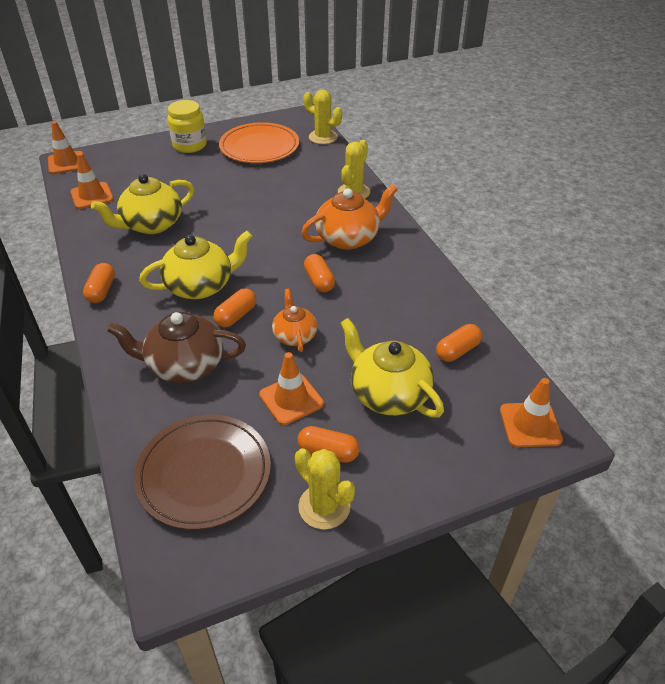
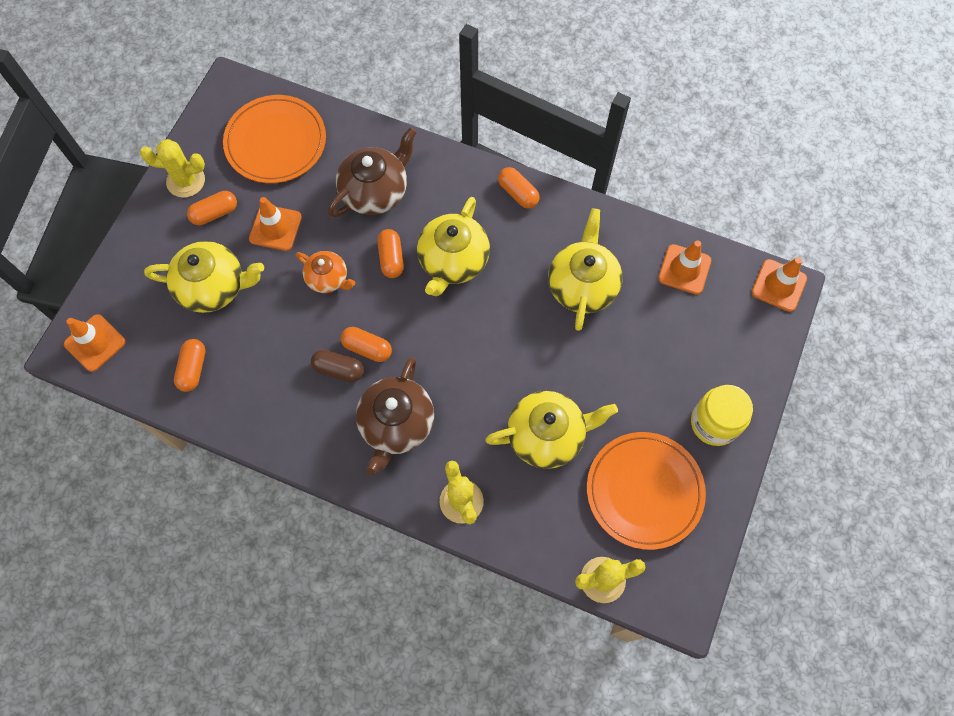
camera: 135 degrees right, 25 degrees up
(204, 473) = (276, 142): brown plate -> orange plate
(273, 187) = (547, 435): none -> yellow teapot
(348, 238) = (396, 424): orange teapot -> brown teapot
(351, 283) = (339, 369): none -> brown capsule

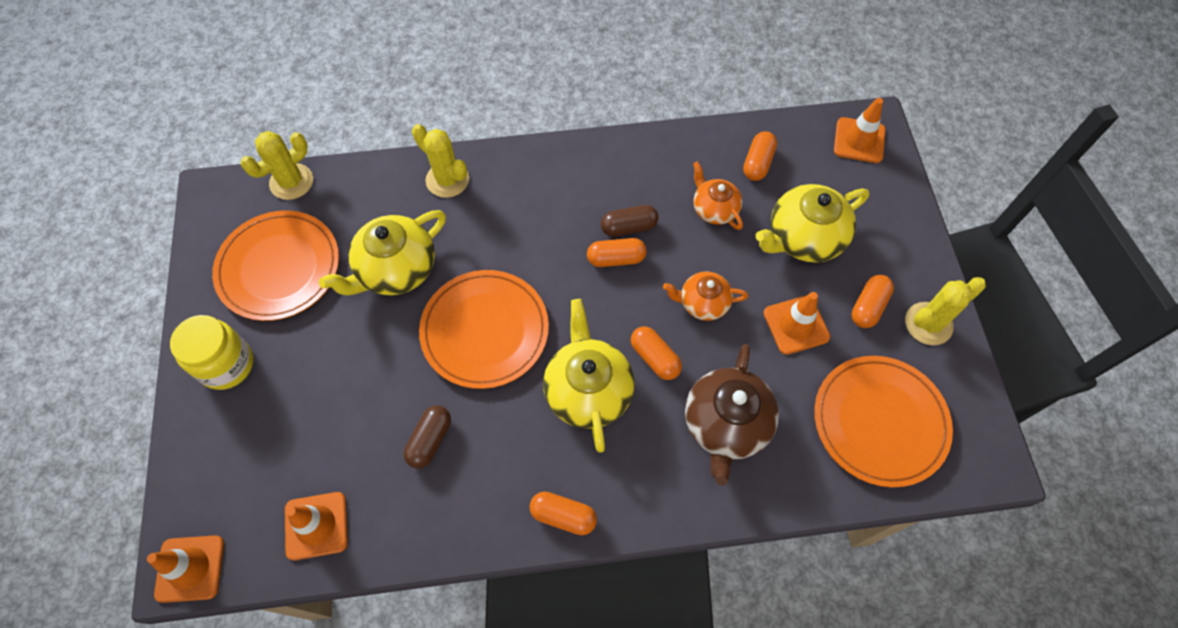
camera: 150 degrees right, 5 degrees down
(193, 369) = (757, 163): orange capsule -> orange capsule turned 45 degrees clockwise
(260, 348) = (714, 209): none -> orange teapot
(396, 424) = (544, 209): brown teapot -> none
(502, 344) = (485, 331): none -> orange plate
(582, 285) = (430, 440): yellow teapot -> brown capsule

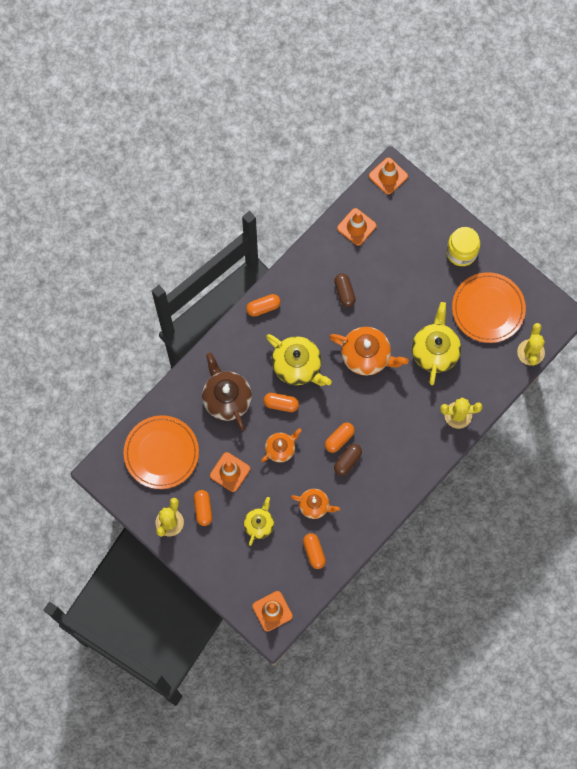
camera: 140 degrees right, 10 degrees up
(485, 331) = (366, 356): orange plate -> orange teapot
(804, 238) = (259, 524): yellow teapot -> yellow teapot, size x0.60

